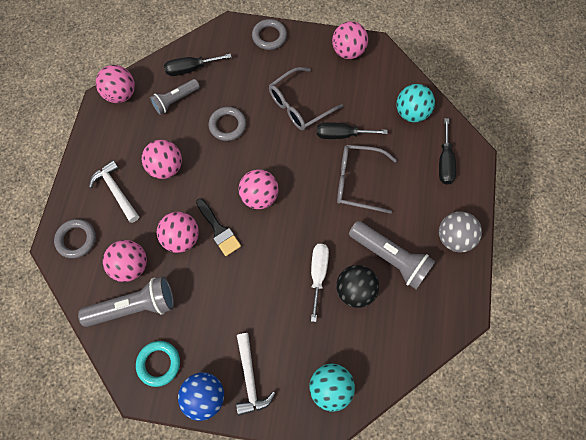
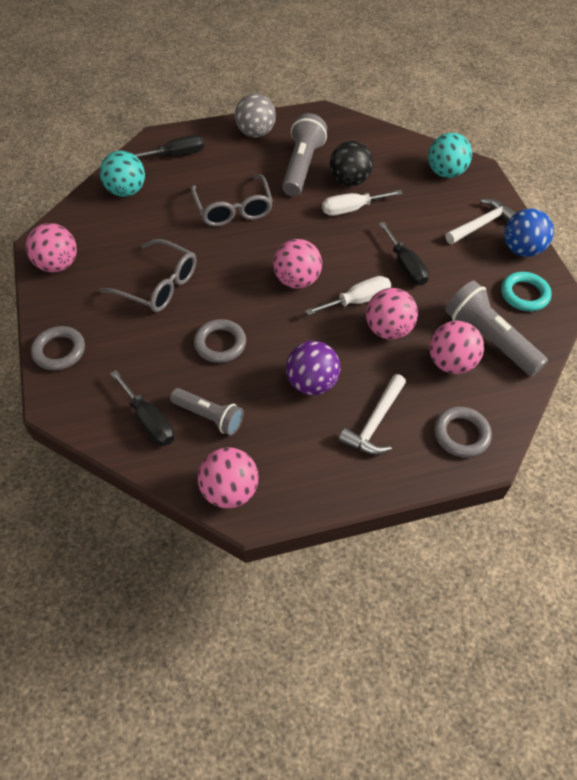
camera: 115 degrees left, 15 degrees down
(166, 167) = (312, 383): pink ball -> purple ball
(219, 230) = (358, 301): black brush -> white screwdriver
(342, 135) = (181, 237): black screwdriver -> black screwdriver (405, 266)

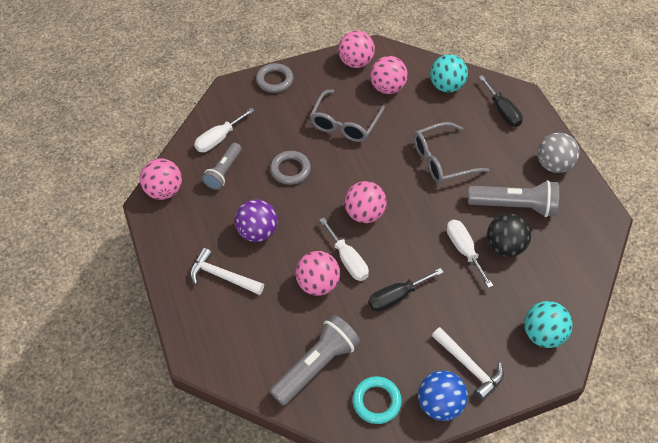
camera: 85 degrees right, 0 degrees up
(149, 420) = (219, 139): black screwdriver -> white screwdriver
(451, 363) = (286, 332): pink ball -> pink ball (387, 88)
(461, 434) = (213, 338): grey ring -> none

